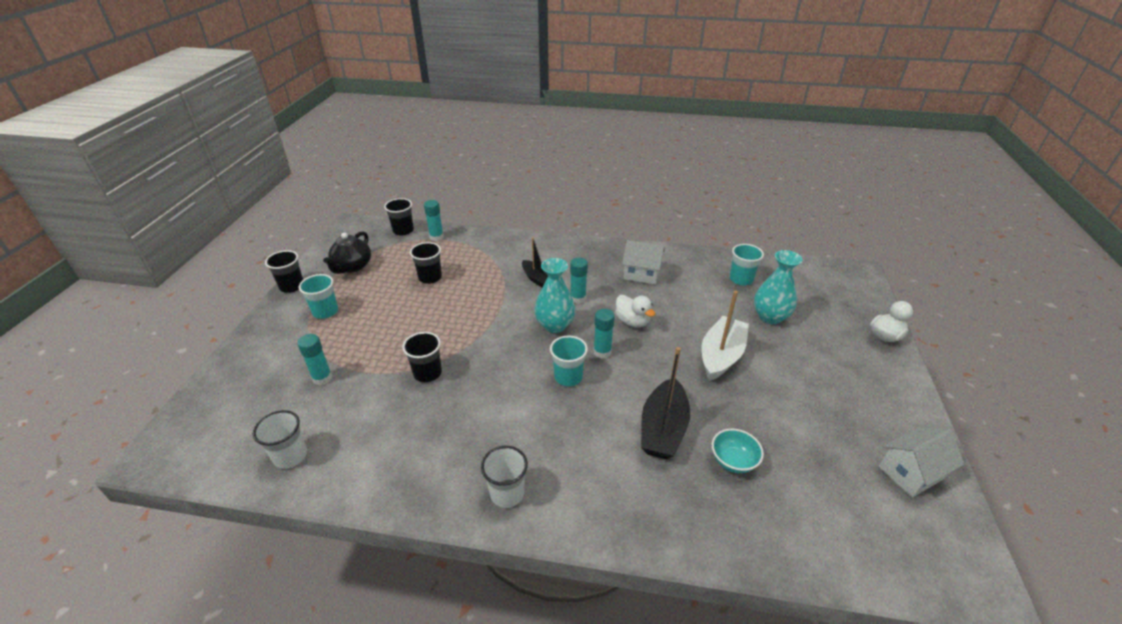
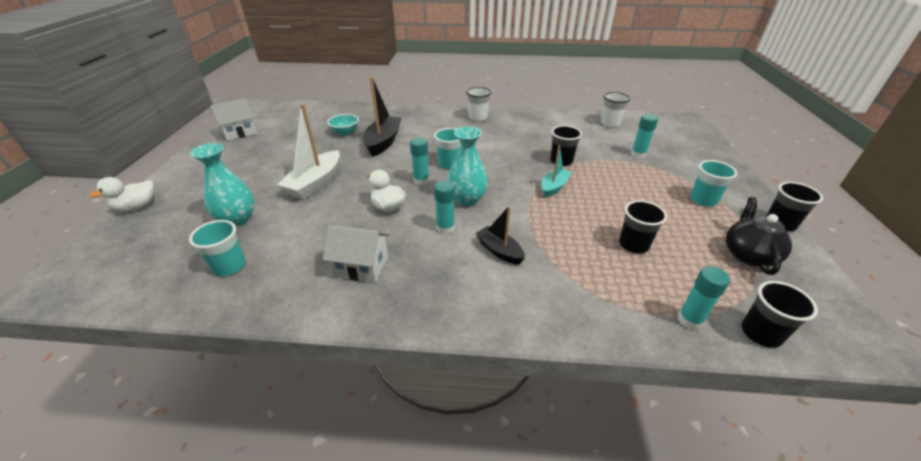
camera: 175 degrees right, 0 degrees up
(460, 335) = (554, 187): none -> turquoise boat

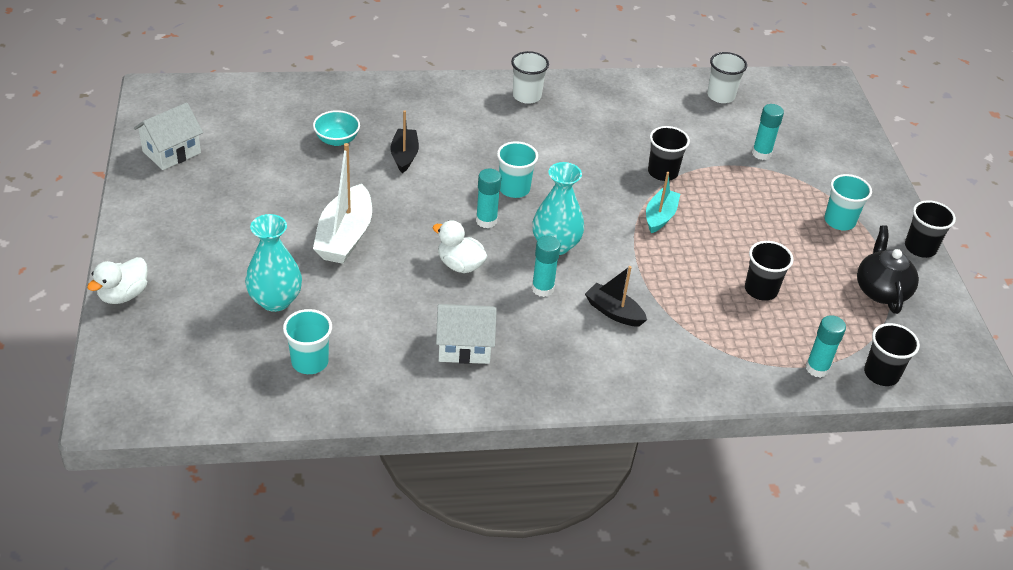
camera: 15 degrees left, 5 degrees up
(383, 142) = (404, 156): black boat -> black boat, size x0.61

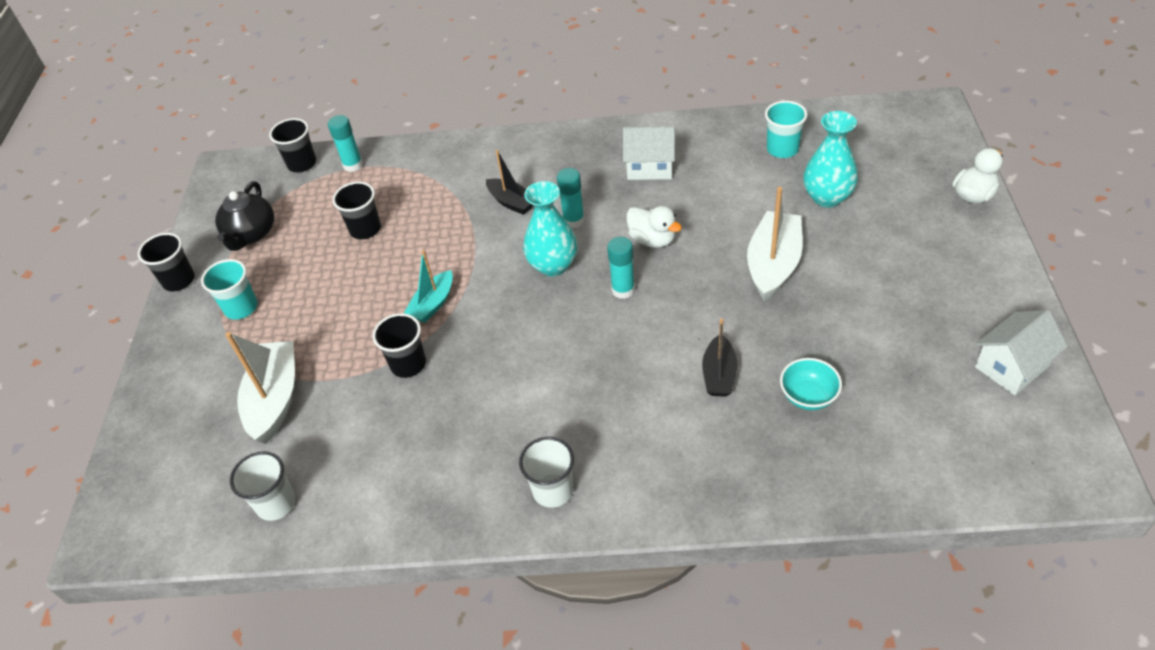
camera: 165 degrees left, 5 degrees up
(514, 189) = (588, 332): turquoise cup -> none
(761, 153) = (275, 399): turquoise glue stick -> white boat

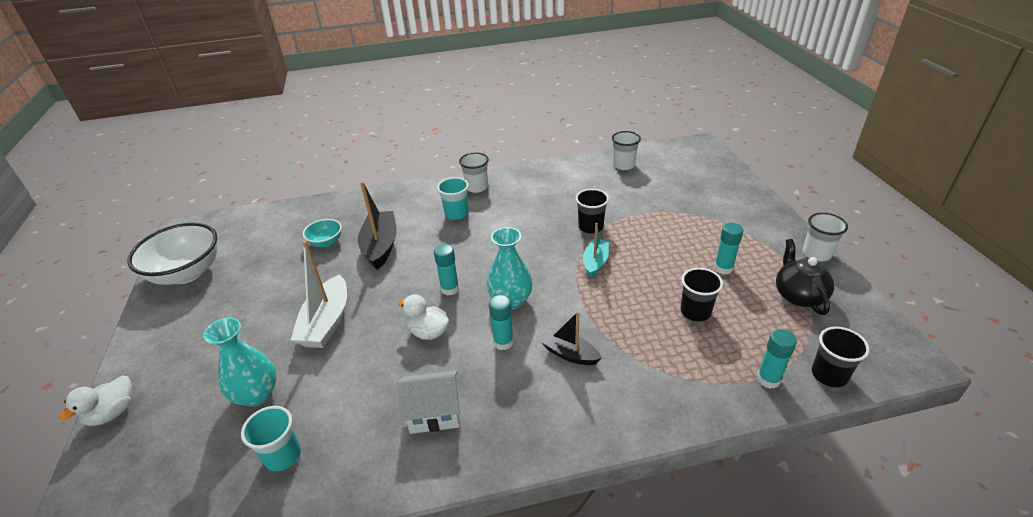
camera: 165 degrees right, 10 degrees down
(179, 280) = (816, 254): black cup -> white cup
(241, 308) = (743, 242): turquoise cup -> turquoise cup (456, 214)
(275, 399) = (665, 201): white boat -> none
(295, 275) = (723, 268): none -> turquoise glue stick
(719, 374) = (381, 246): black boat -> black boat, size x1.64
(1012, 366) = (187, 273): white house -> white bowl

